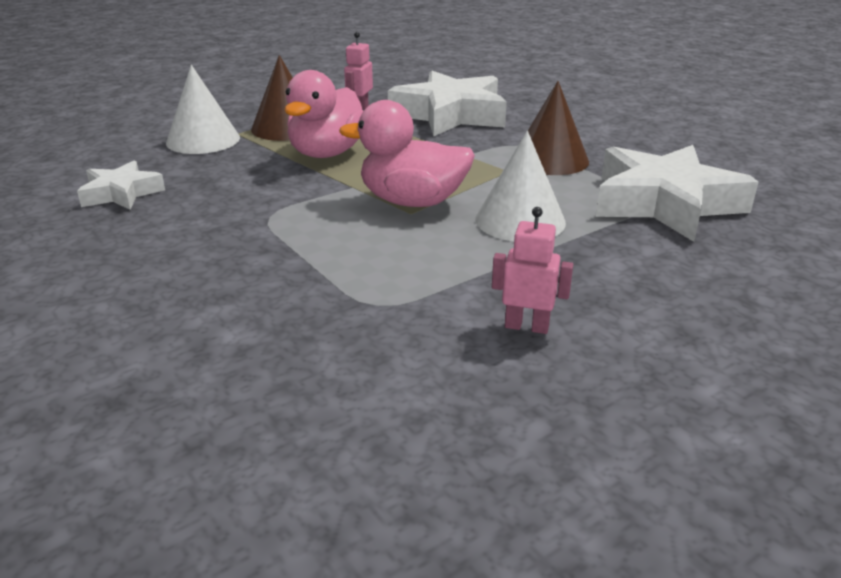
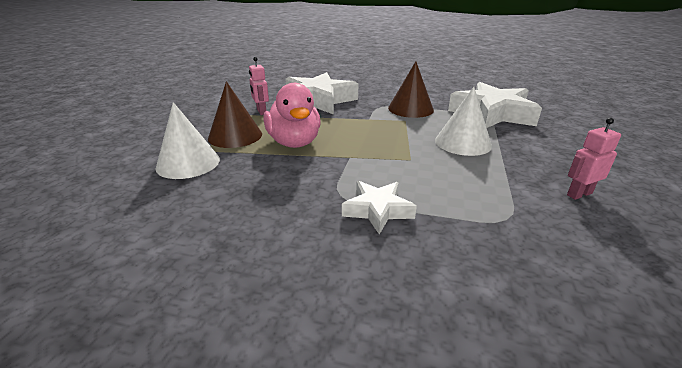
camera: 40 degrees left, 0 degrees up
(121, 193) = (197, 228): white star -> white star (377, 210)
(412, 202) = (398, 153): pink duck -> none

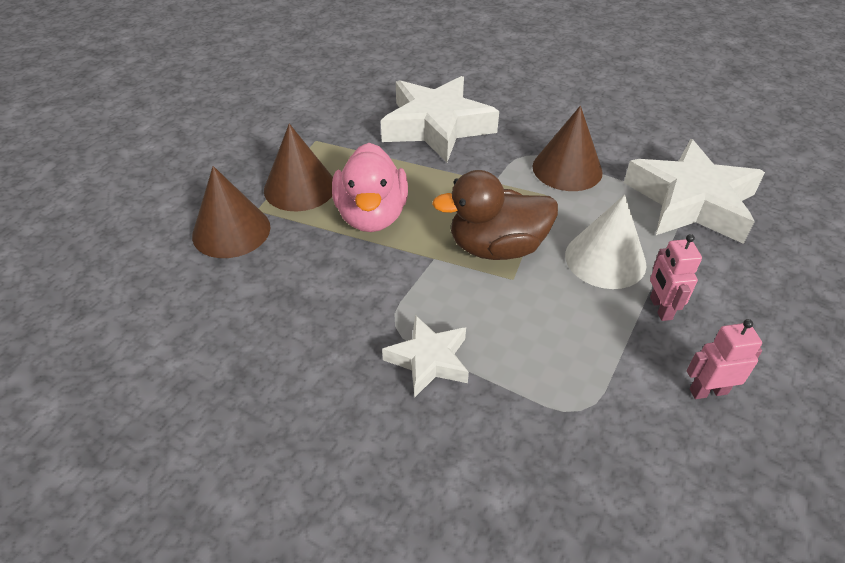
camera: 15 degrees right, 15 degrees up
(188, 163) = (231, 231): white cone -> brown cone
(261, 112) = (348, 140): pink robot -> pink robot (660, 308)
(389, 146) = (496, 247): none -> brown duck

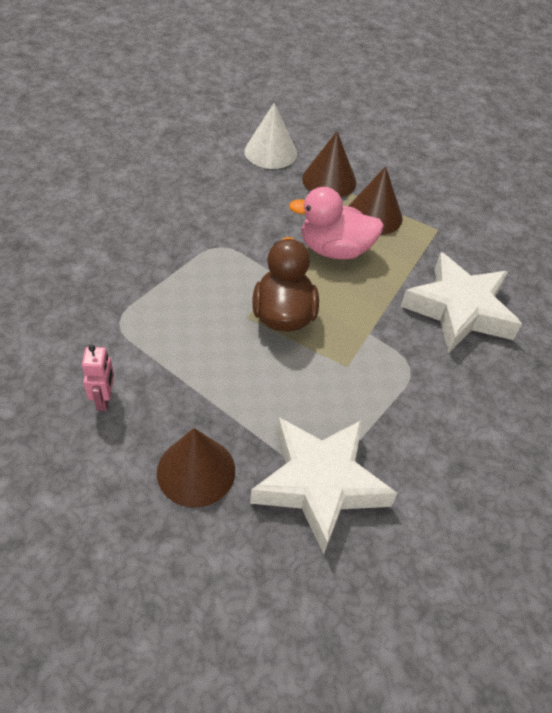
camera: 95 degrees right, 5 degrees up
(429, 360) = (185, 257): white star -> none
(567, 169) = (384, 394): brown cone -> brown cone (196, 471)
(605, 259) = (254, 382): white cone -> white cone (270, 152)
(660, 308) = (190, 401): pink robot -> none

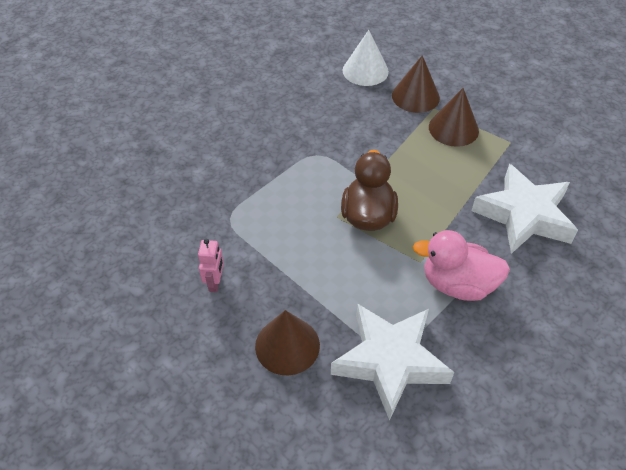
camera: 10 degrees right, 0 degrees up
(334, 250) = (416, 159): pink duck -> pink duck (457, 284)

